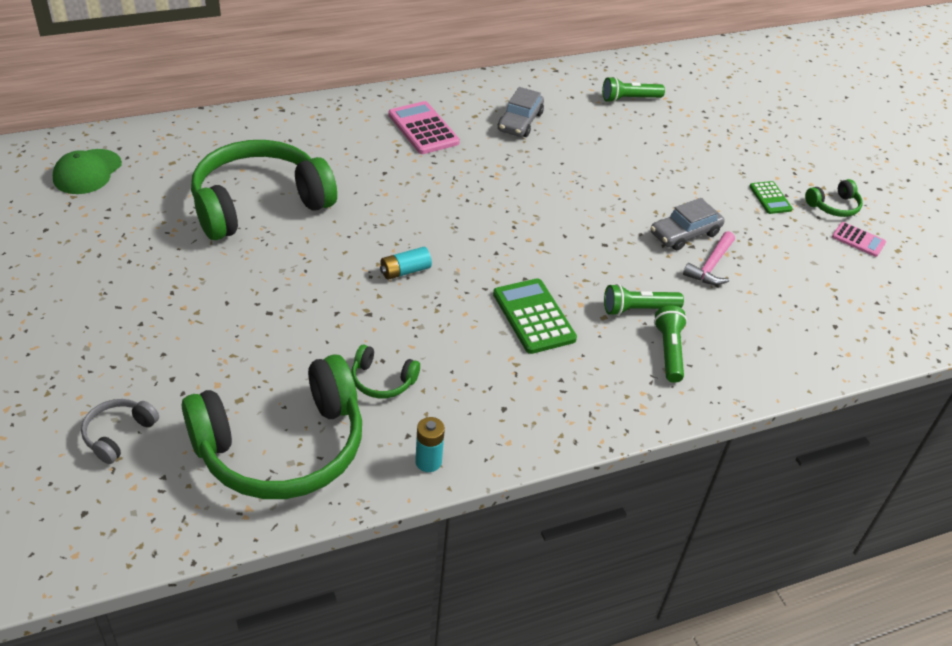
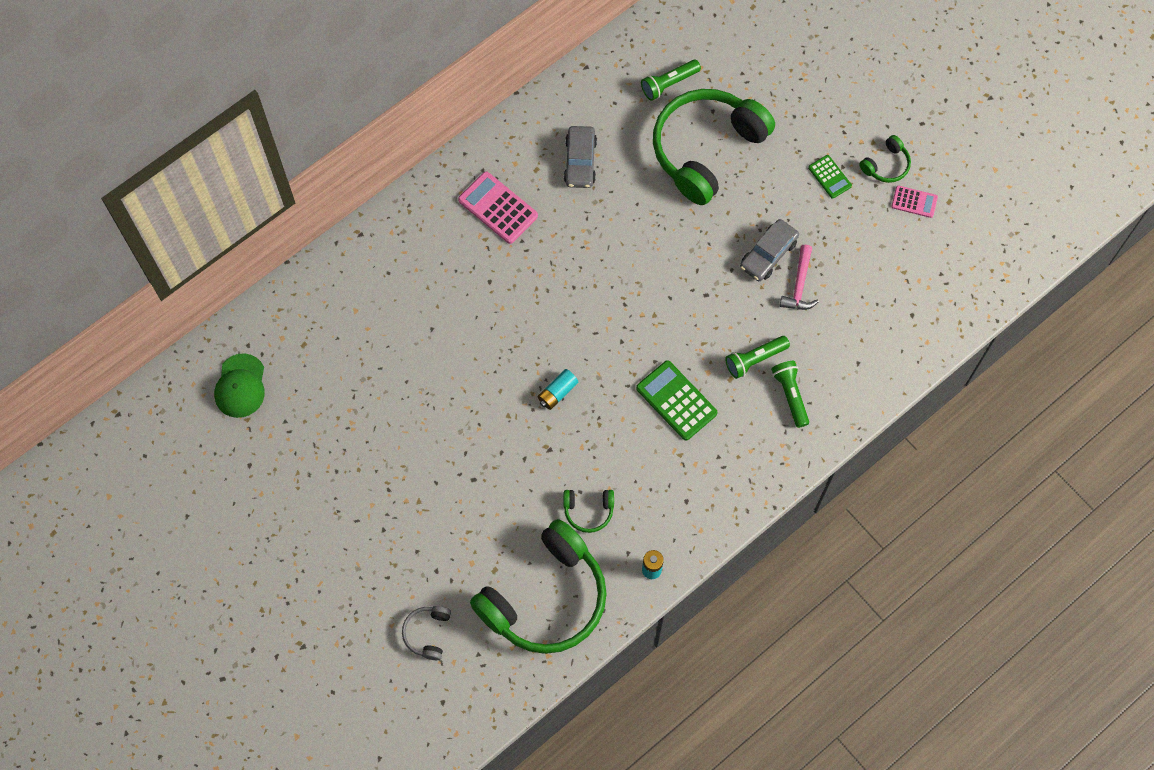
camera: 15 degrees left, 25 degrees up
(259, 204) = (404, 364): green headphones -> green headphones (706, 150)

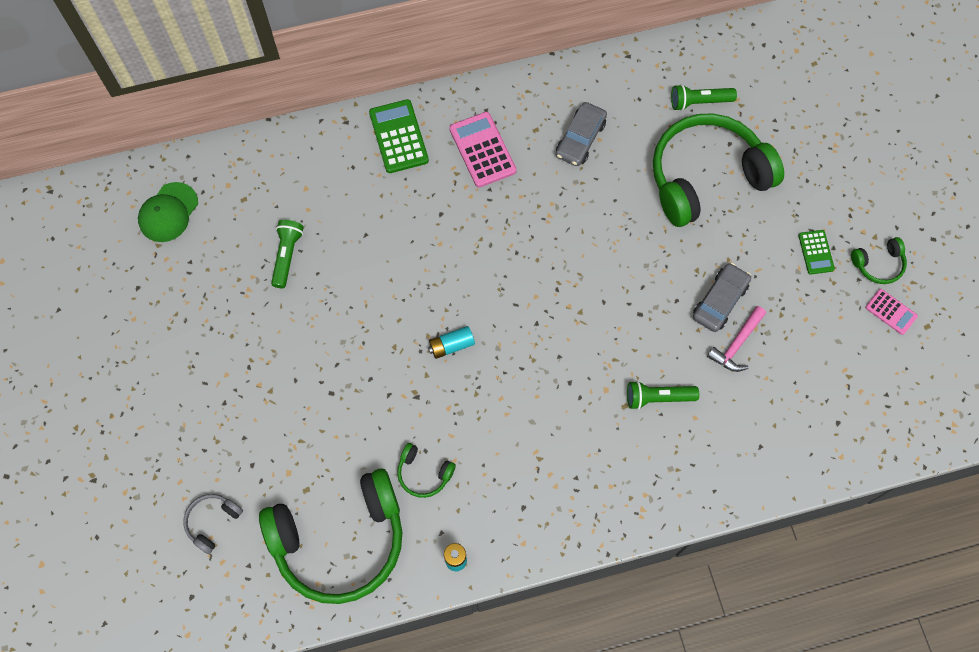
camera: 25 degrees right, 0 degrees up
(676, 401) = (561, 404): green calculator -> green calculator (398, 137)
(768, 254) = (720, 301): grey car -> grey car turned 150 degrees clockwise
(790, 395) = (677, 449): green flashlight -> green flashlight (287, 256)

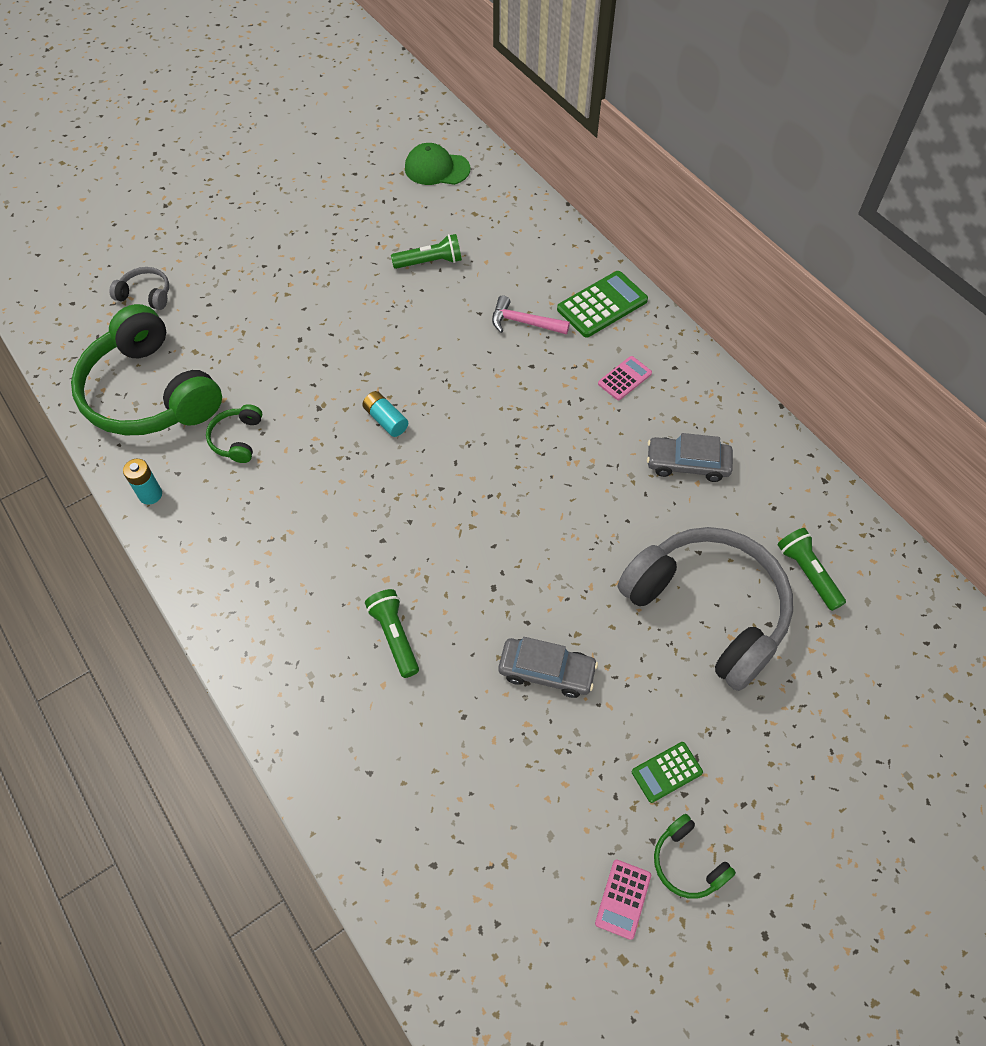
camera: 70 degrees right, 10 degrees down
(482, 150) = (624, 378): pink calculator -> pink calculator, size x0.58
(706, 177) = (708, 610): green headphones -> grey headphones
(737, 344) = (496, 707): pink hammer -> pink hammer (524, 322)

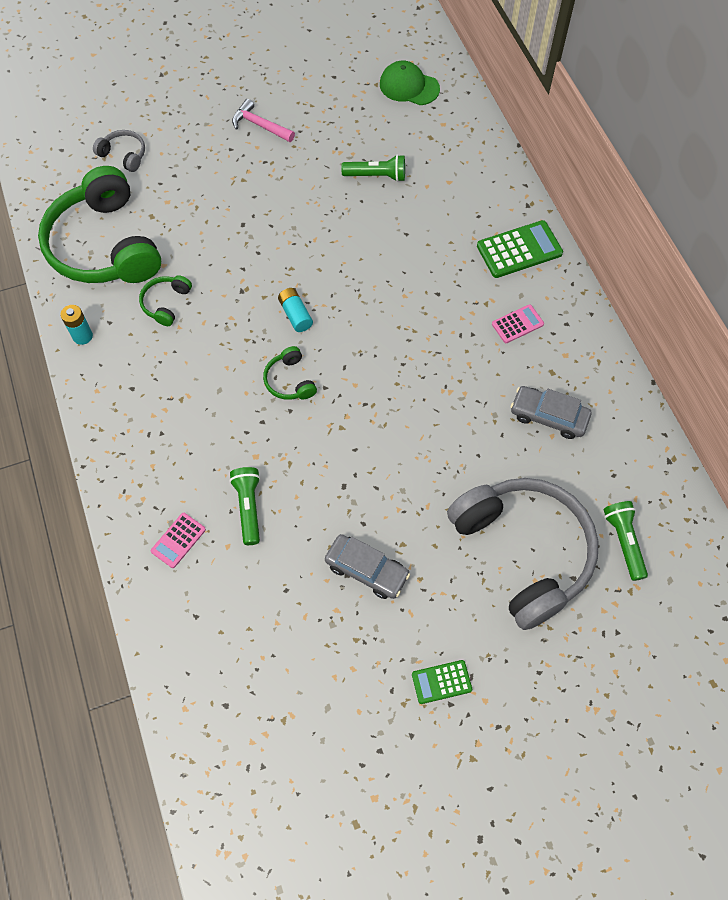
camera: 15 degrees right, 5 degrees up
(524, 322) = (443, 251): pink hammer -> pink hammer (260, 125)
(623, 899) = (371, 776): pink calculator -> pink calculator (178, 540)
(687, 862) = (434, 761): green headphones -> green headphones (290, 381)

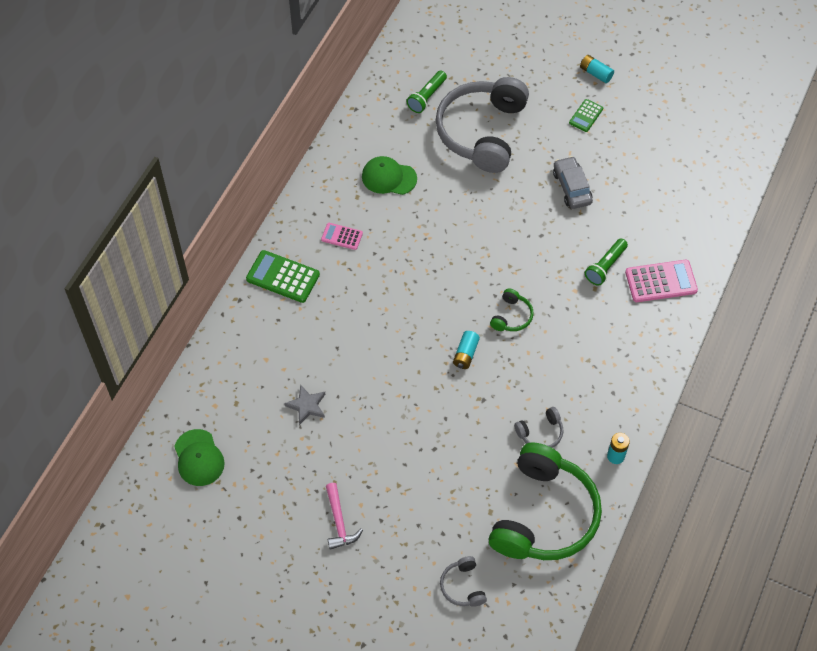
camera: 135 degrees left, 5 degrees down
(166, 303) = (540, 433): green headphones -> grey headphones
(178, 540) = (661, 281): pink calculator -> pink calculator, size x1.71
(376, 176) = (307, 406): green flashlight -> grey star
(441, 682) = (586, 116): green calculator -> green calculator turned 90 degrees clockwise
(491, 759) = (595, 73): none -> turquoise battery
(548, 416) = (389, 177): grey car -> green cap

